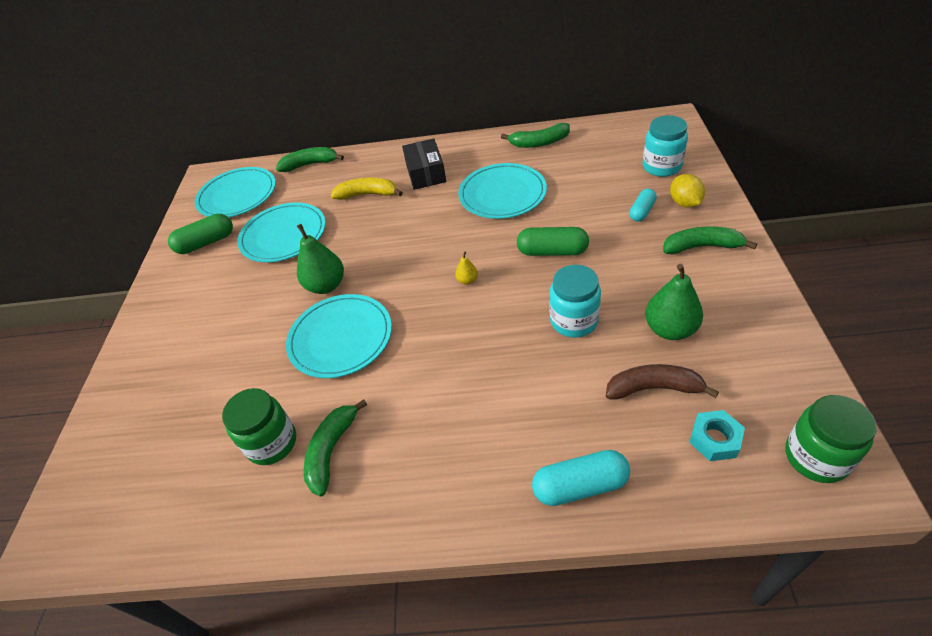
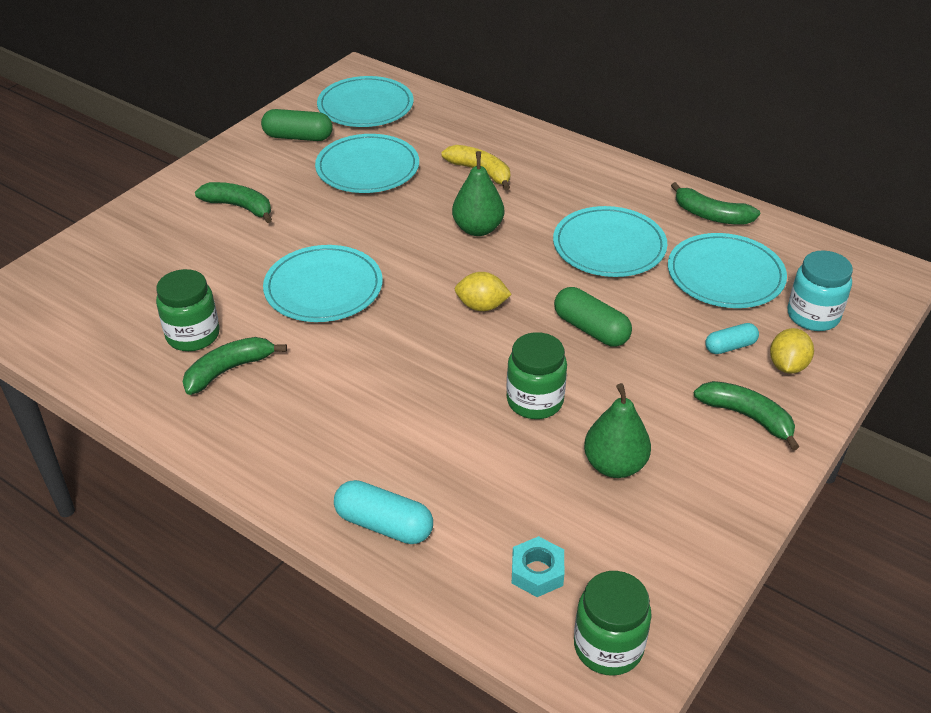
camera: 30 degrees right, 5 degrees down
(310, 164) = (459, 111): green banana -> green banana (239, 207)
(326, 285) = (357, 236): green pear -> green pear (478, 229)
(425, 173) = (558, 182): black box -> none
(467, 280) = (482, 306): yellow pear -> yellow lemon
(574, 321) = (535, 401): turquoise jar -> green jar
(588, 172) = (725, 275): none -> turquoise plate
(654, 388) = (536, 500): brown banana -> none

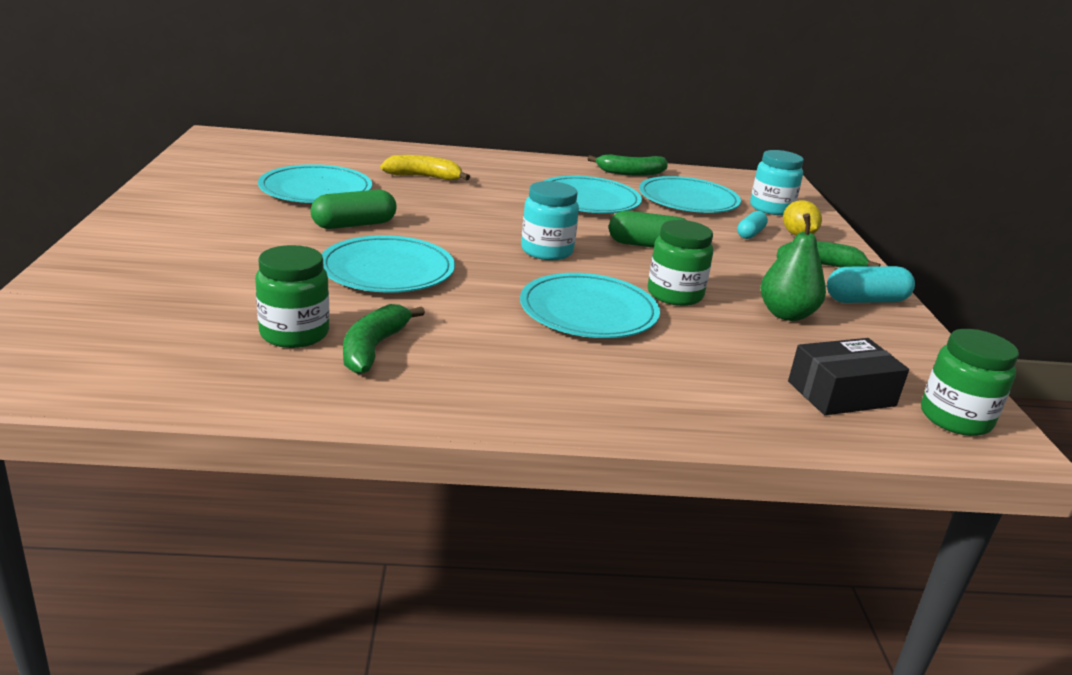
camera: 40 degrees left, 15 degrees down
(239, 207) = (214, 234): green banana -> none
(298, 137) = (213, 181): green capsule -> green capsule (354, 225)
(365, 106) = (257, 154): turquoise plate -> turquoise plate (588, 311)
(384, 524) = (686, 408): turquoise capsule -> turquoise capsule (866, 300)
(478, 229) = (473, 208): green pear -> none
(482, 306) = (547, 251): yellow lemon -> turquoise jar
(537, 572) = (841, 394): turquoise nut -> black box

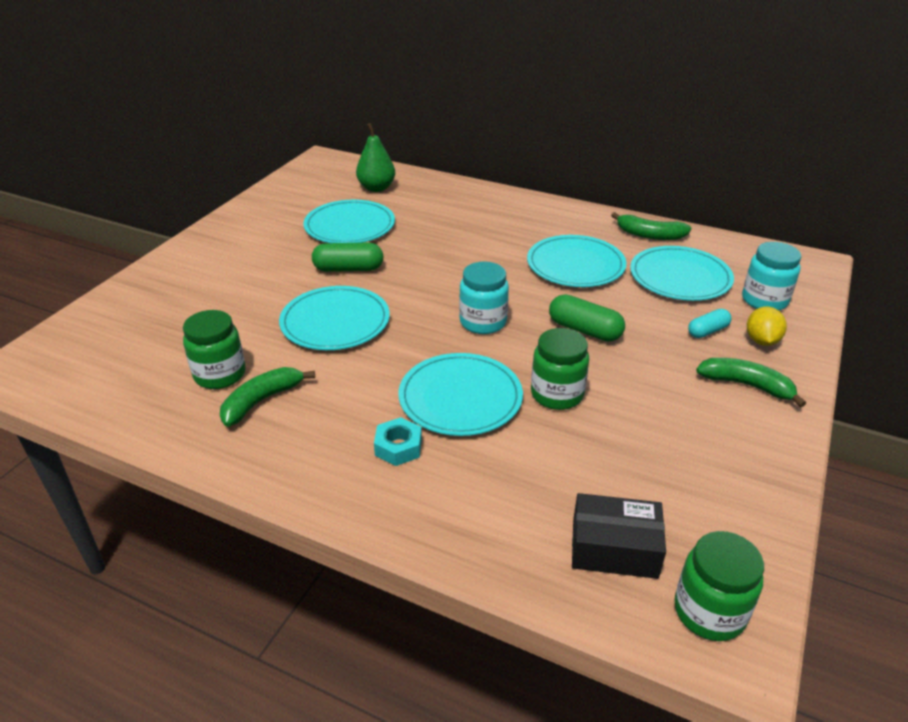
camera: 30 degrees right, 10 degrees up
(424, 177) = (448, 221): yellow banana -> none
(569, 359) = (398, 447): none -> turquoise nut
(786, 314) = (649, 440): green pear -> green pear (376, 188)
(866, 300) = (756, 441): turquoise capsule -> none

